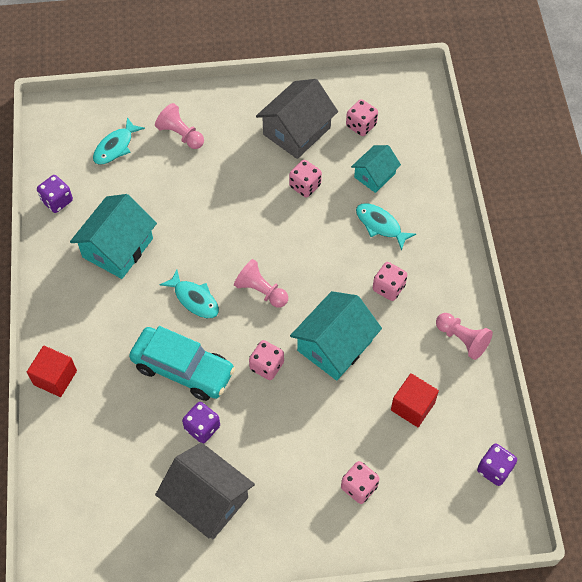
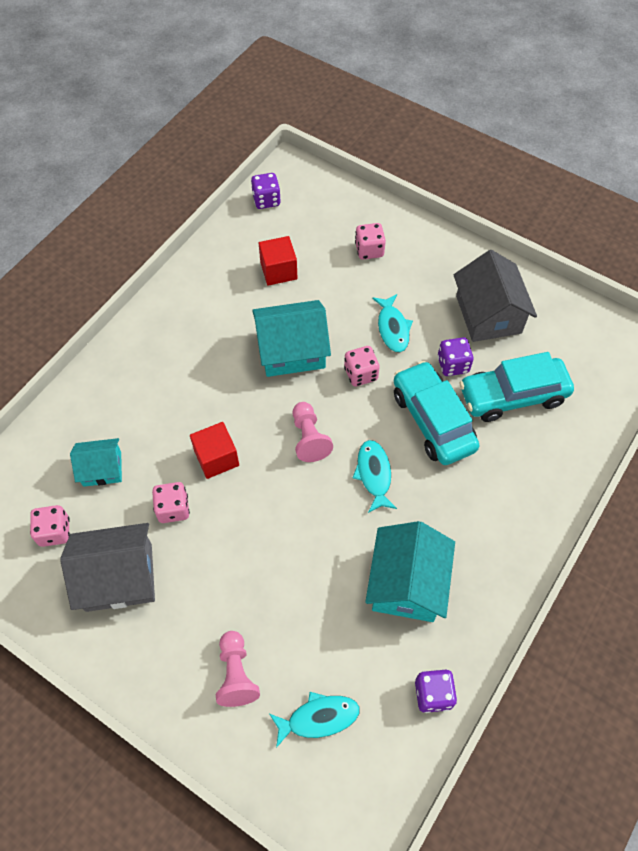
camera: 140 degrees left, 0 degrees up
(55, 377) = (554, 494): red cube -> red cube (216, 458)
(117, 248) = (407, 583): turquoise house -> turquoise house turned 60 degrees counterclockwise
(136, 435) = (513, 396): none -> turquoise car
(380, 225) = (150, 418): turquoise fish -> turquoise fish (392, 328)
(388, 288) = (202, 363): pink dice -> none
(462, 339) = (192, 287): pink pawn -> none

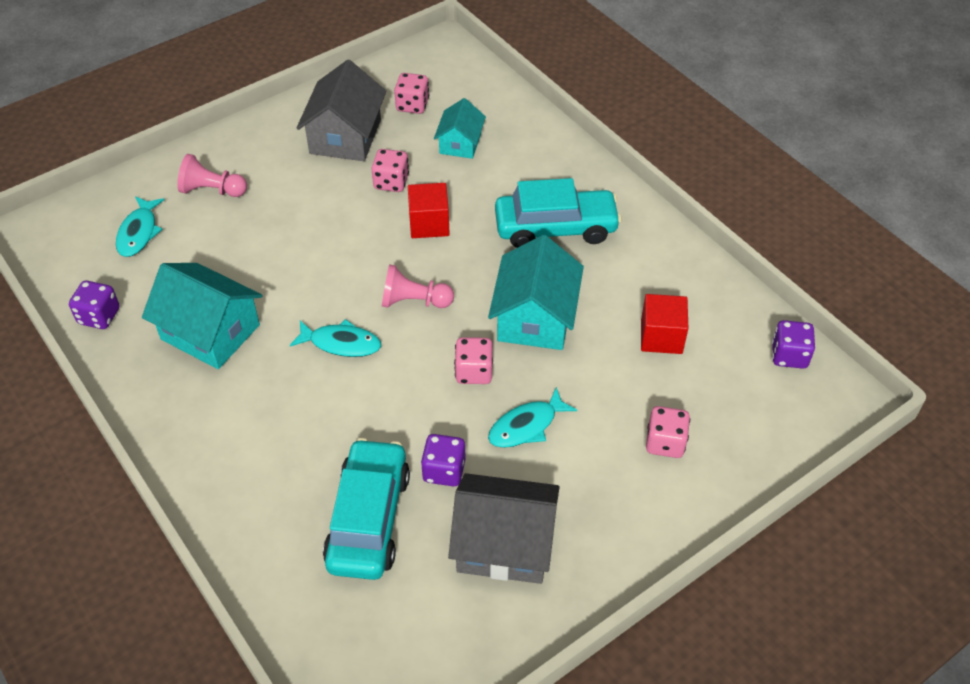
camera: 110 degrees right, 10 degrees down
(392, 328) = (526, 426): turquoise fish -> turquoise fish turned 45 degrees counterclockwise
(432, 420) = (378, 420): turquoise car -> turquoise car (555, 228)

